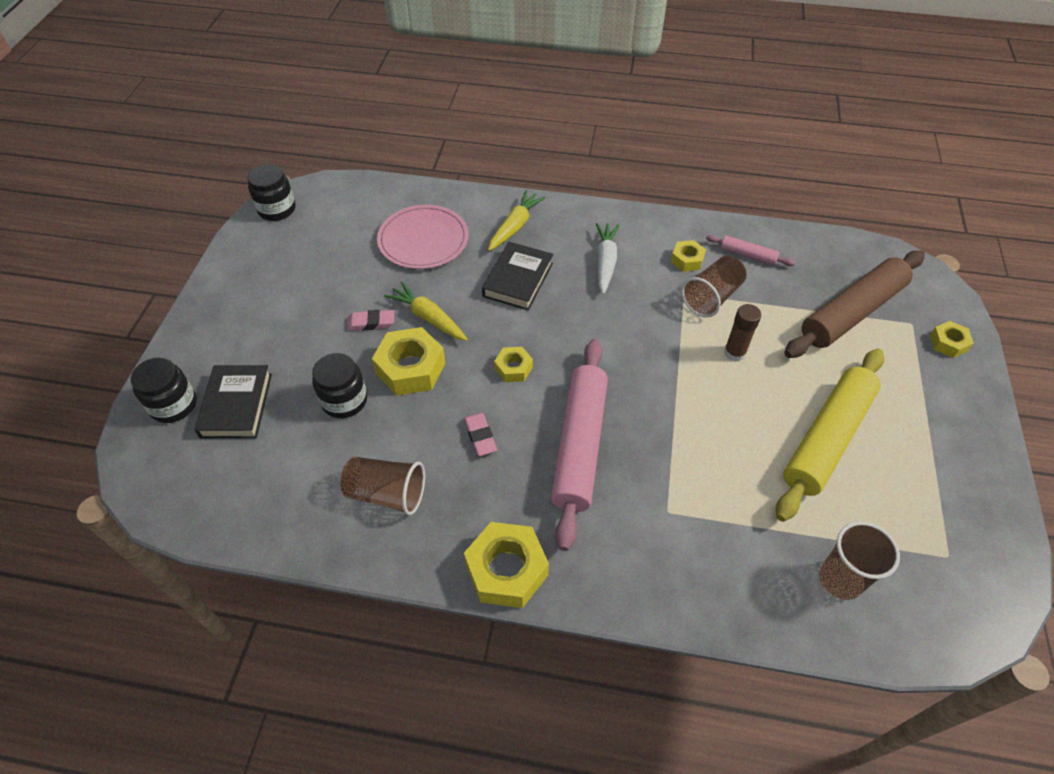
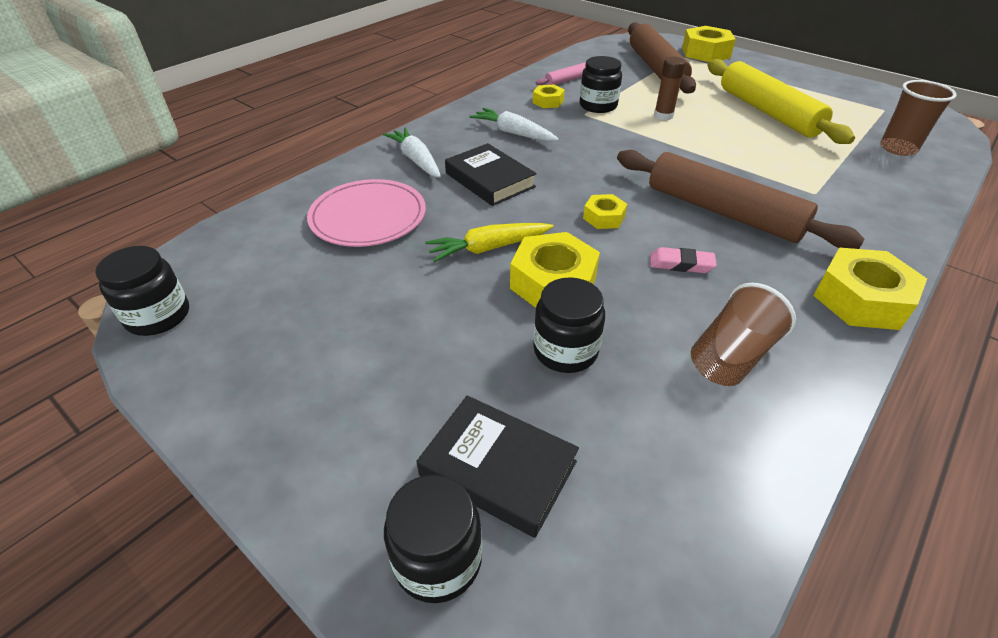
camera: 60 degrees left, 10 degrees down
(371, 323) = (457, 291): pink eraser -> none
(515, 226) = (416, 160): yellow carrot -> white carrot
(579, 445) = (722, 212): pink rolling pin -> brown rolling pin
(711, 297) = (598, 106): brown cup -> black jar
(948, 343) = (705, 53): yellow nut -> yellow nut, size x1.83

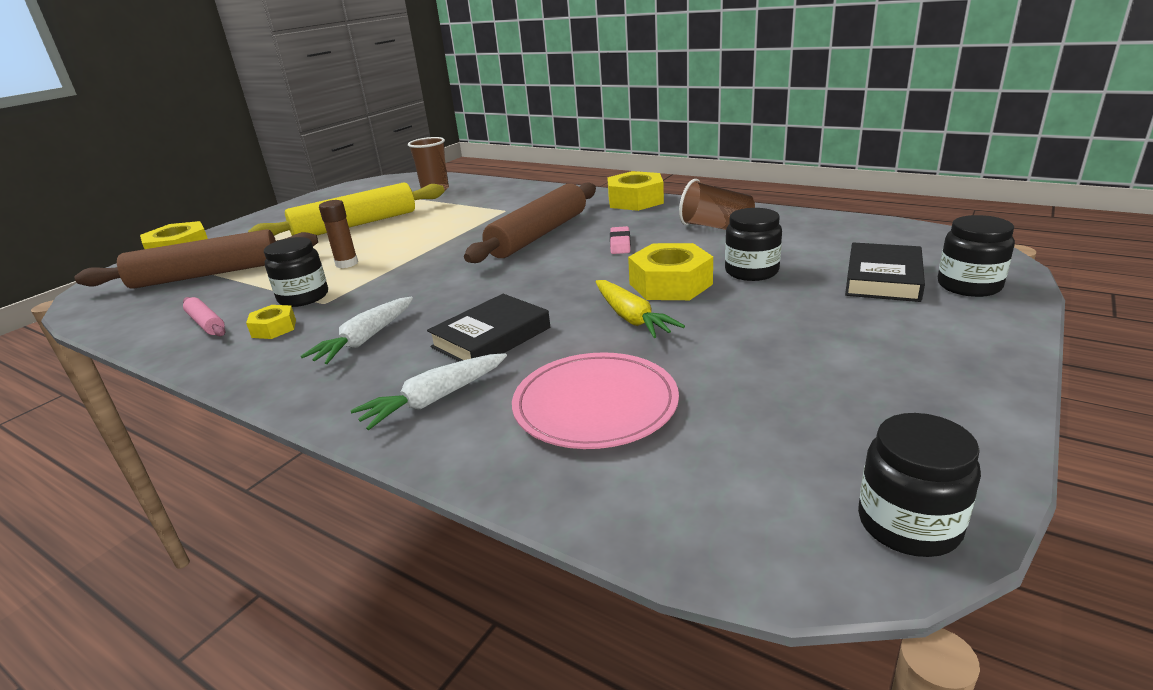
camera: 95 degrees left, 15 degrees down
(604, 217) = (559, 274): yellow nut -> none

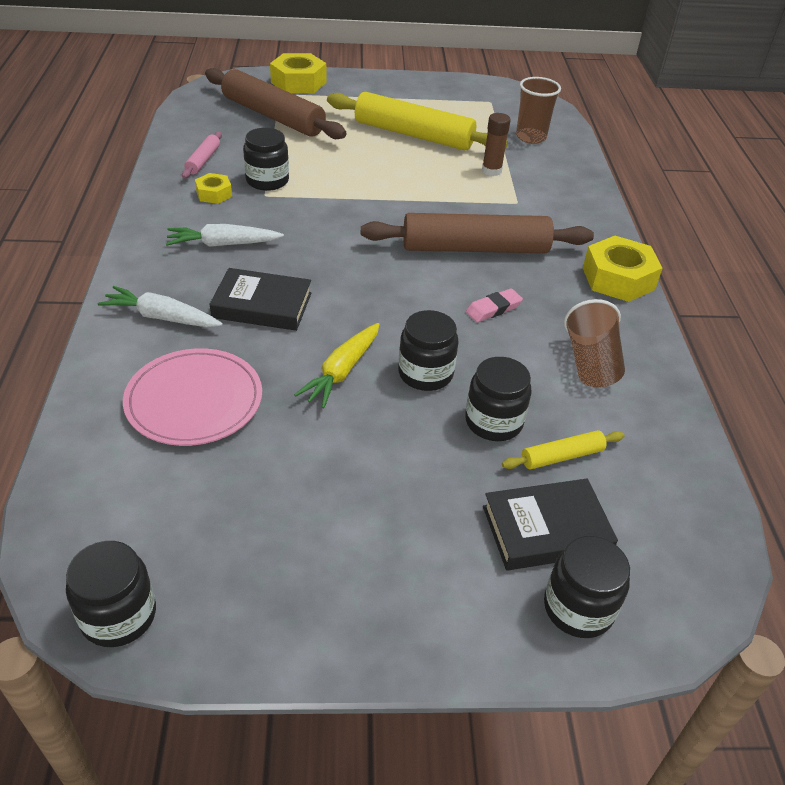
camera: 50 degrees right, 15 degrees up
(347, 263) = (336, 170): brown glue stick -> brown glue stick (491, 171)
(670, 284) = (425, 373): yellow nut -> black jar
(808, 257) = (562, 456): none -> yellow rolling pin

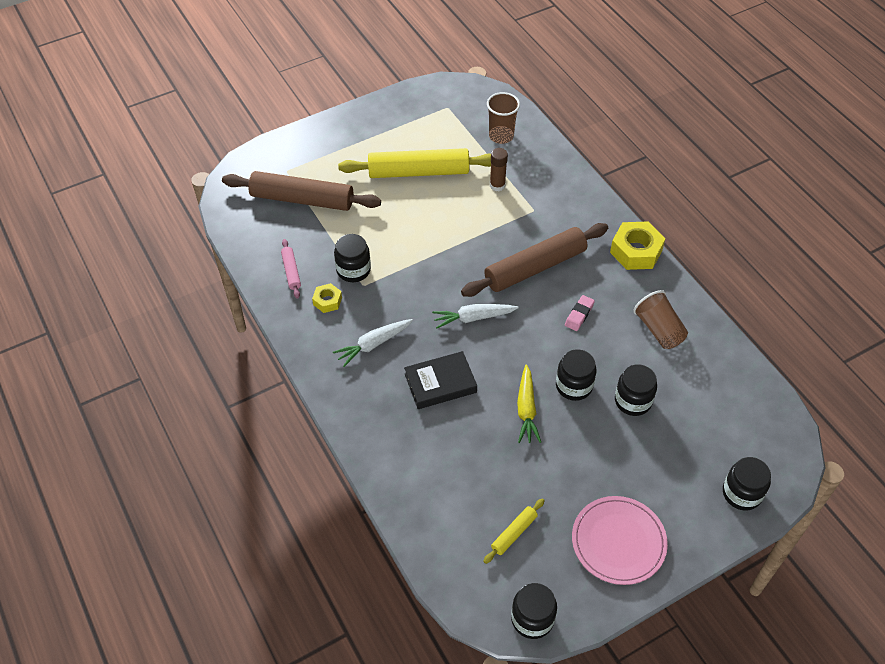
camera: 25 degrees left, 10 degrees up
(161, 317) = (387, 424): white carrot -> white carrot (473, 318)
(194, 400) = (459, 474): pink plate -> pink plate (618, 541)
(298, 82) = (290, 151): yellow nut -> none
(546, 529) = (701, 456): black book -> none
(562, 456) = (682, 405): yellow rolling pin -> yellow rolling pin (514, 533)

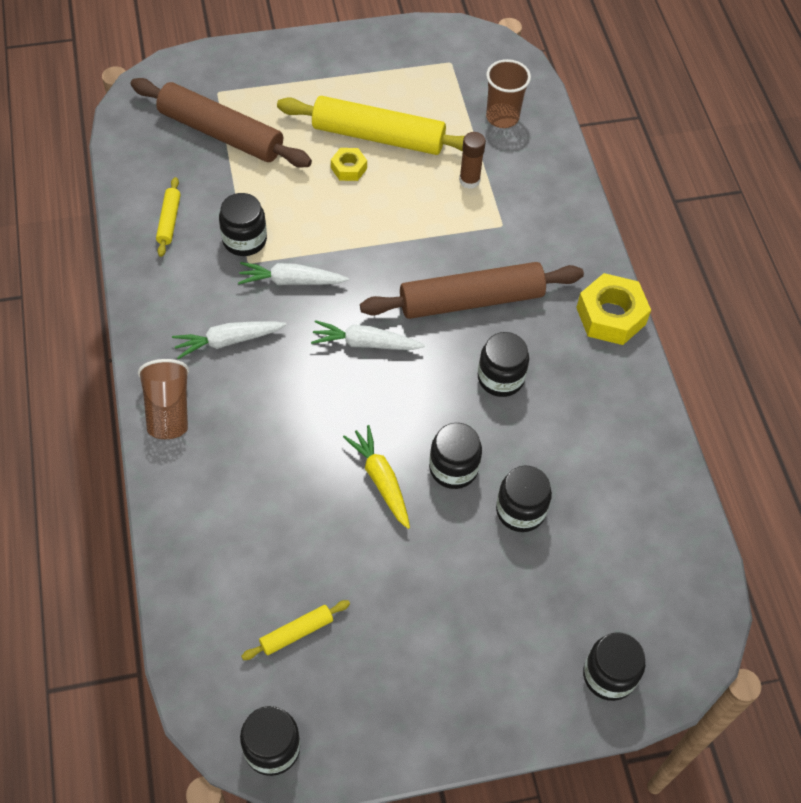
camera: 15 degrees right, 5 degrees up
(291, 271) = (169, 221): pink rolling pin -> yellow rolling pin
(327, 301) = (196, 270): yellow nut -> yellow nut (348, 168)
(400, 289) = (291, 281): none -> white carrot
(440, 383) = (288, 414): black book -> none
(526, 409) = (380, 480): yellow carrot -> yellow carrot turned 135 degrees clockwise
(579, 315) = (500, 378): pink eraser -> black jar
(618, 541) = (422, 686): pink plate -> none
(659, 330) = (595, 428): brown cup -> brown cup (168, 410)

